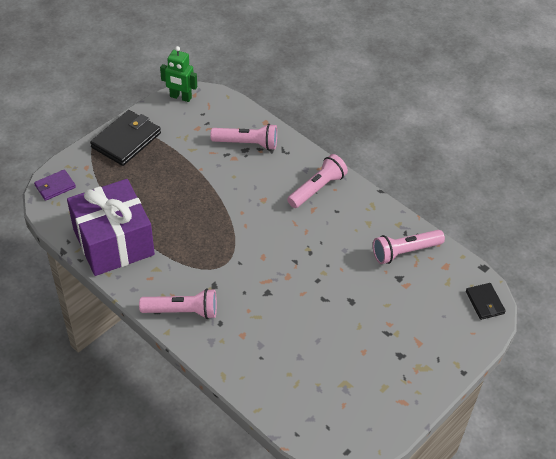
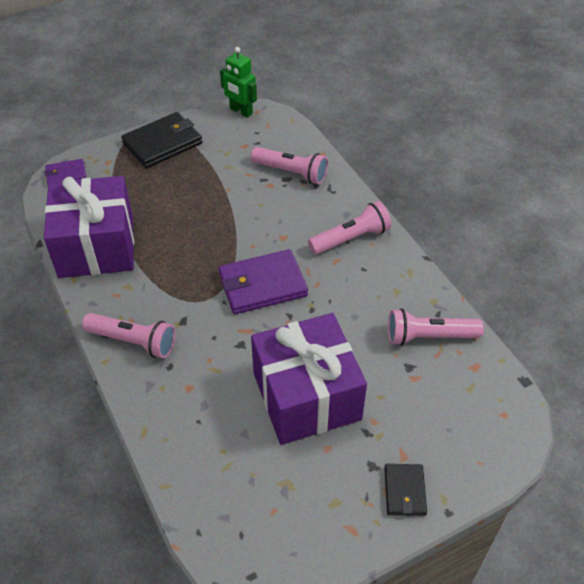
camera: 20 degrees right, 0 degrees up
(264, 242) = (262, 285): none -> purple wallet
(333, 318) = (306, 396): none -> purple gift
(485, 302) = (510, 427): black wallet -> black wallet (404, 491)

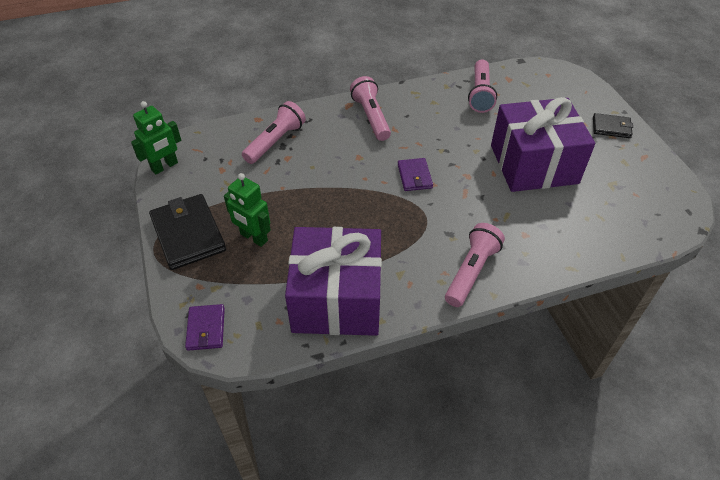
camera: 80 degrees left, 0 degrees up
(162, 182) = (253, 237): none -> green robot
(262, 285) = (414, 176): purple wallet -> purple wallet, size x0.55

